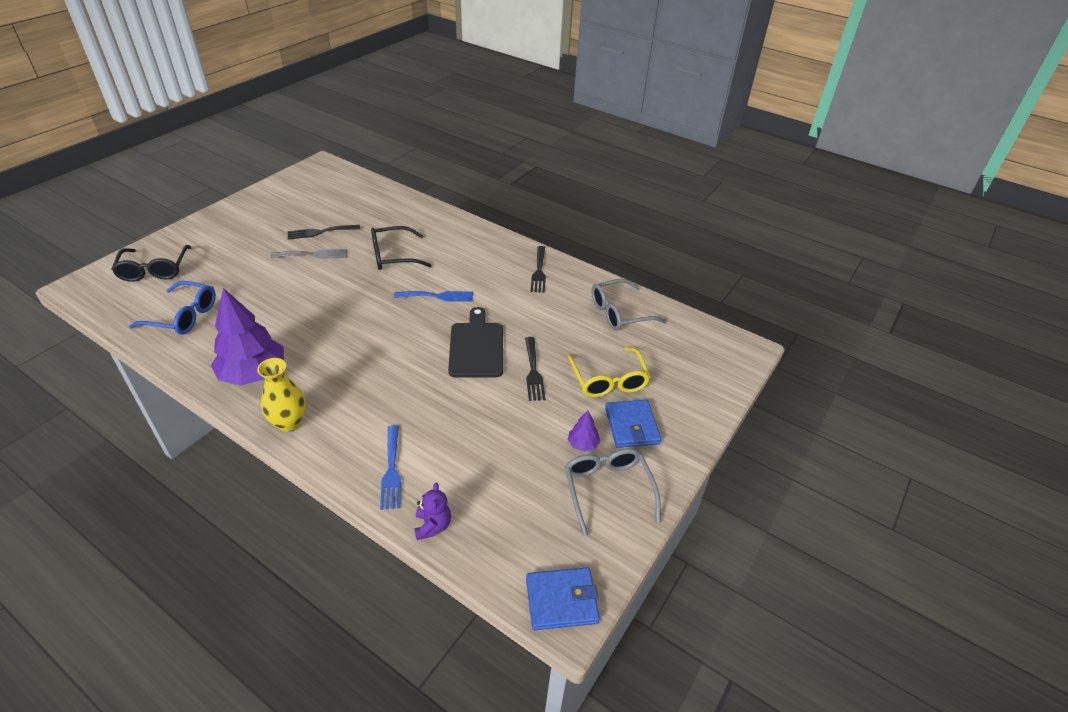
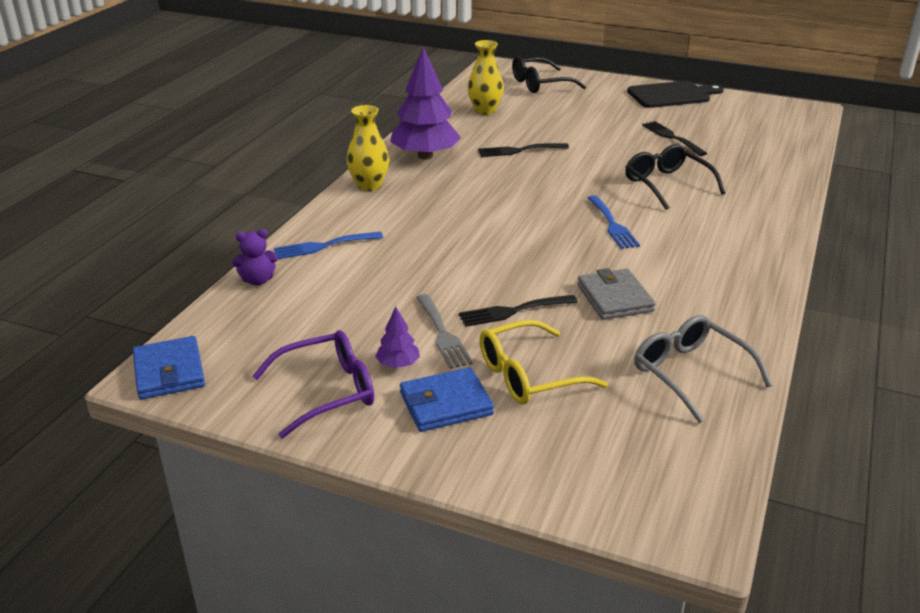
camera: 80 degrees right, 10 degrees down
(183, 316) = (485, 110): blue glasses -> yellow vase
(313, 255) = (627, 142): grey fork -> grey fork (443, 334)
(476, 347) = (535, 264): black cutting board -> black cutting board (672, 95)
(532, 320) = (614, 298): none -> grey wallet
(539, 271) = (730, 290): black fork -> black fork (519, 150)
(607, 490) = (327, 391): grey glasses -> purple glasses

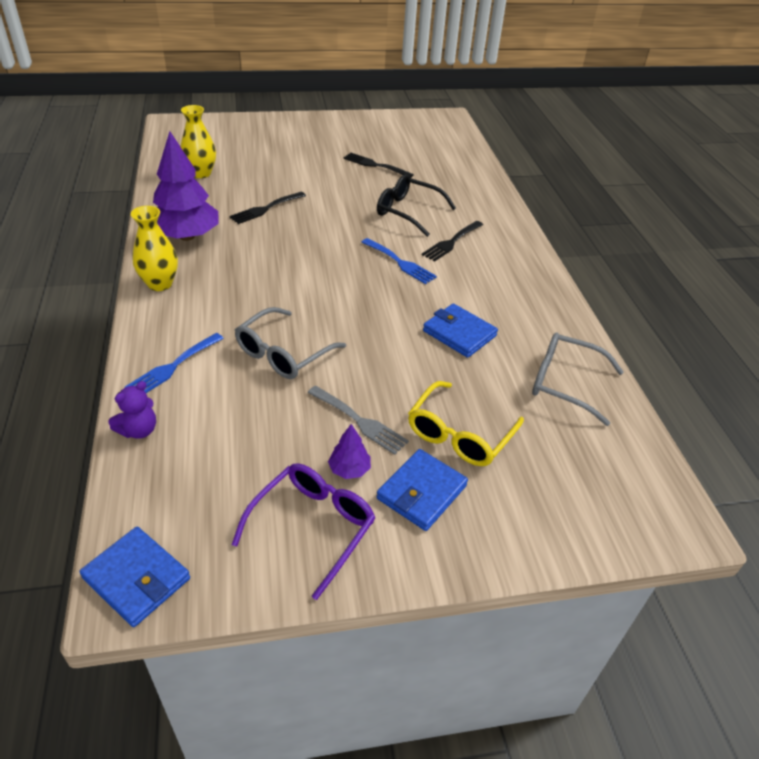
camera: 35 degrees left, 10 degrees up
(424, 264) = (283, 353): none -> grey glasses
(513, 311) = (396, 375): black fork -> black fork (451, 242)
(540, 84) = (227, 135): black glasses -> none
(614, 298) = (459, 333): grey wallet -> blue wallet
(672, 95) = (342, 124): black cutting board -> none

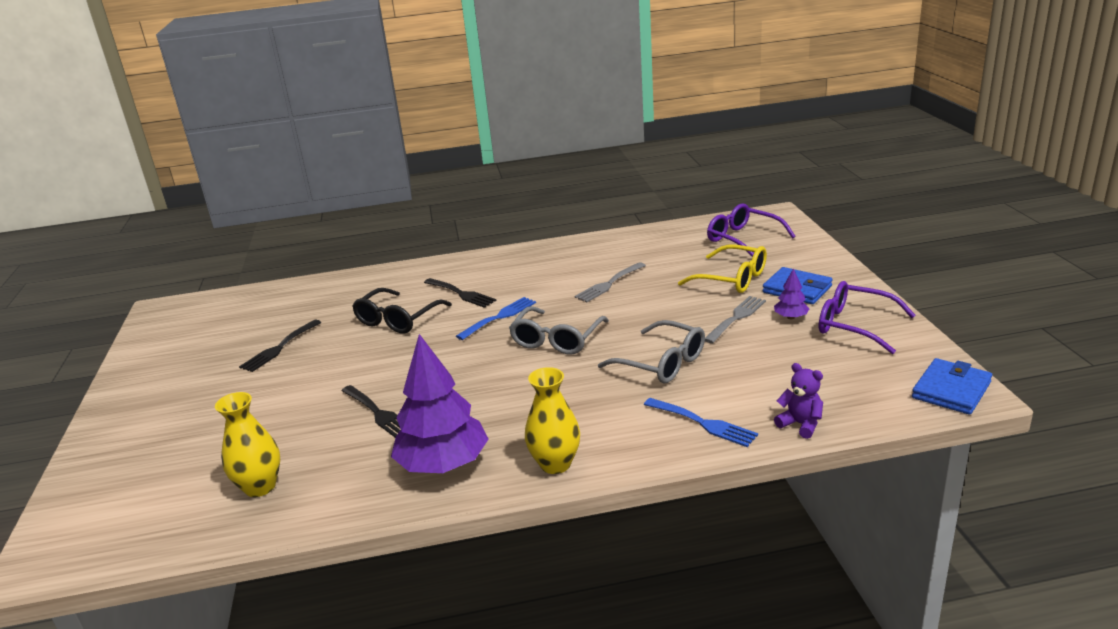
camera: 85 degrees left, 15 degrees down
(459, 333) = (608, 284): blue wallet -> grey fork
(565, 383) = (659, 244): grey glasses -> grey glasses (556, 339)
(583, 467) = (743, 239): none -> purple glasses

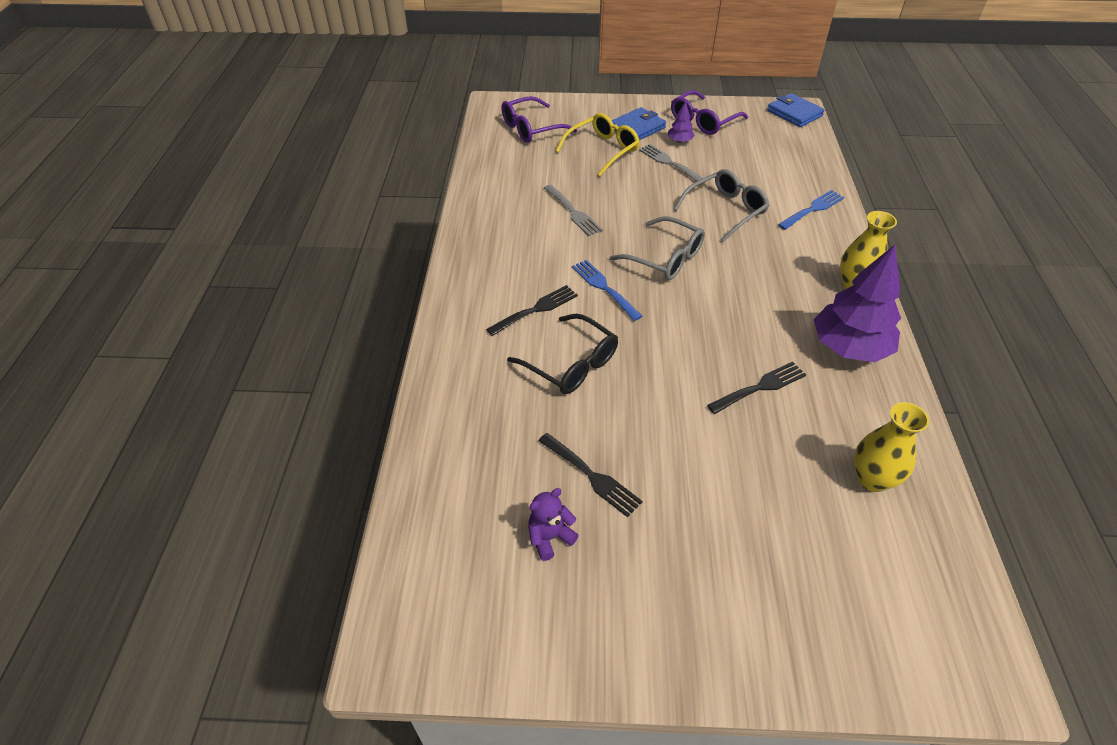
camera: 80 degrees left, 20 degrees up
(800, 424) = (821, 172): purple teddy bear -> purple teddy bear (550, 537)

